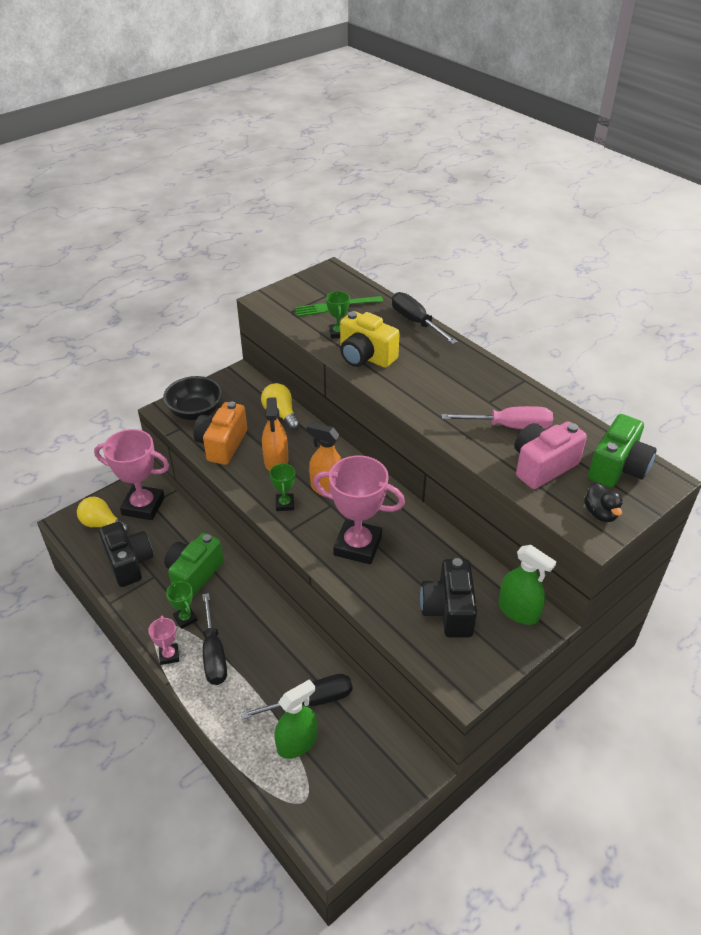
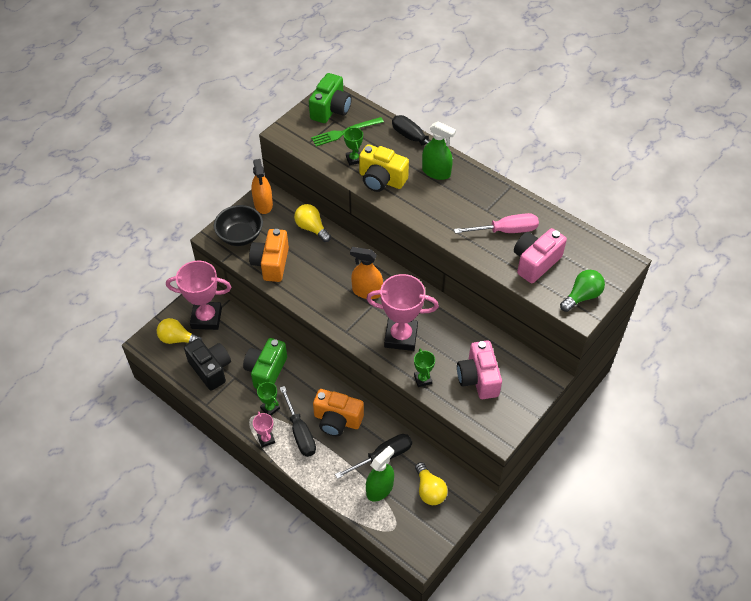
camera: 10 degrees left, 10 degrees up
(264, 645) = (337, 420): none -> orange camera
(276, 461) = (319, 273): orange spray bottle -> orange spray bottle (263, 204)
(285, 504) = (336, 310): green trophy -> green trophy (423, 379)
(363, 756) = (429, 490): none -> yellow light bulb
(448, 610) = (478, 378): black camera -> pink camera
(518, 611) = (528, 371): green spray bottle -> green spray bottle (436, 172)
(600, 513) = (582, 296): black duck -> green light bulb
(618, 468) = (590, 256): green camera -> green camera (331, 109)

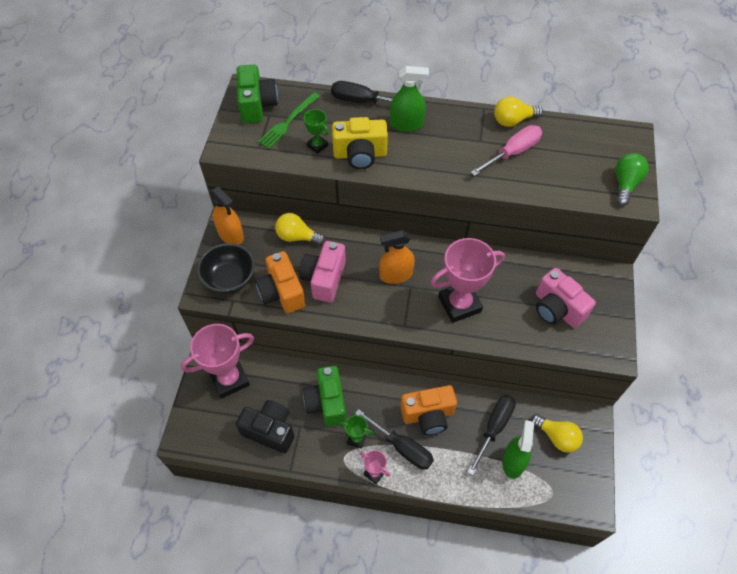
camera: 30 degrees left, 5 degrees up
(177, 339) = (214, 417): yellow light bulb -> yellow light bulb (513, 120)
(423, 379) = (509, 336): green trophy -> none
(535, 262) = (561, 171): pink camera -> pink camera (324, 279)

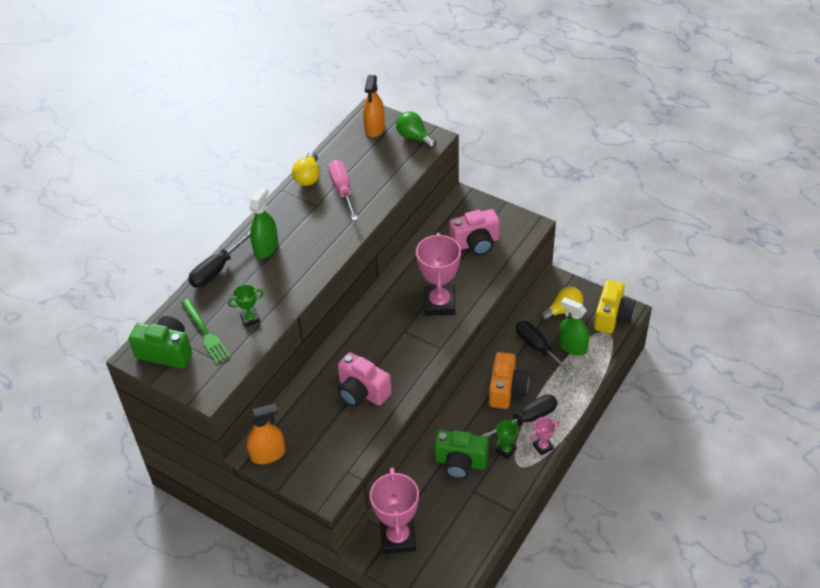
camera: 65 degrees left, 10 degrees down
(229, 279) = (321, 468): black bowl -> none
(270, 430) = (468, 517): black camera -> none
(282, 292) = (359, 429): orange camera -> none
(297, 237) = (302, 399): yellow light bulb -> none
(360, 154) = (281, 291): yellow camera -> yellow camera (612, 317)
(396, 275) = (387, 337): orange spray bottle -> orange spray bottle (374, 128)

